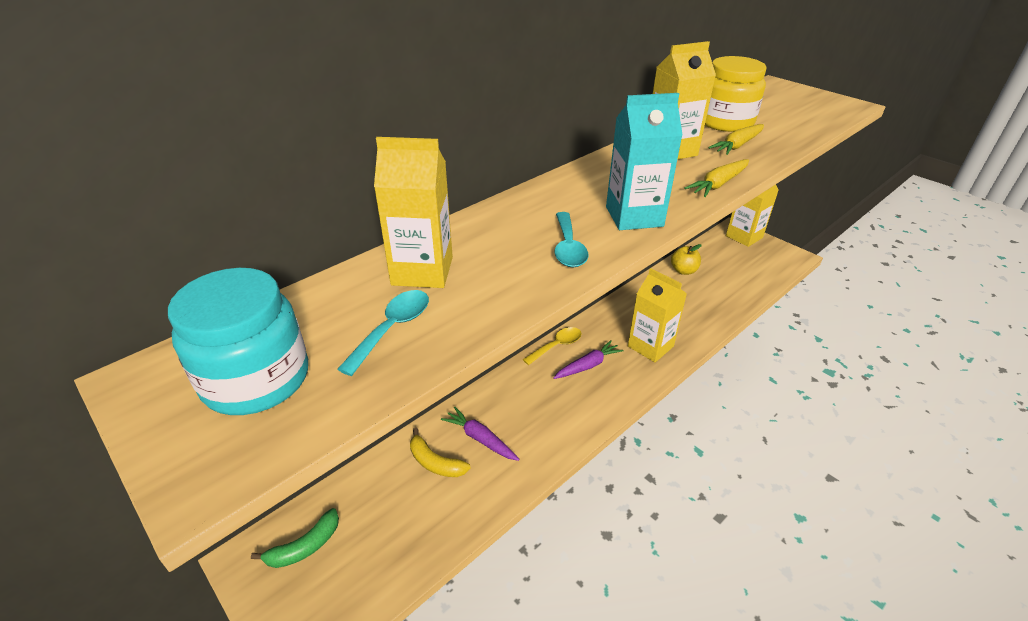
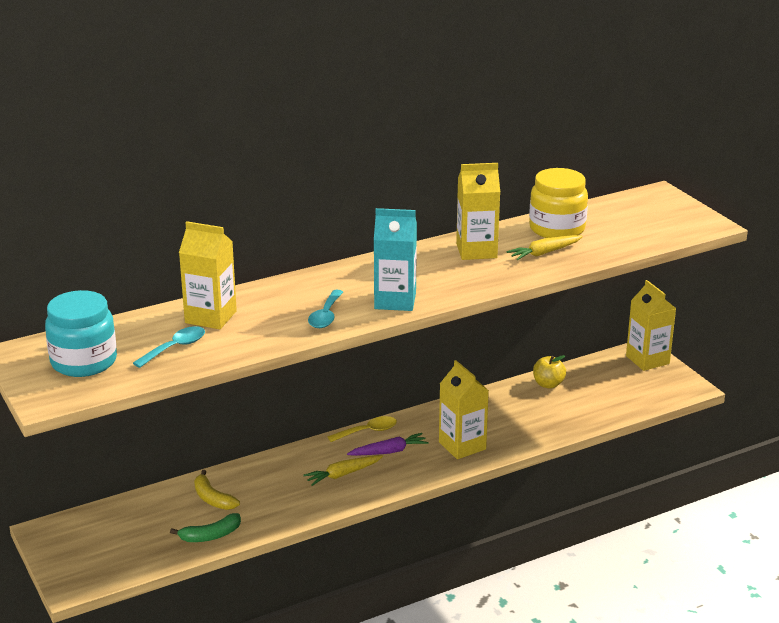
camera: 15 degrees right, 10 degrees down
(304, 546) = (90, 532): green banana -> green banana (210, 535)
(480, 439) = (259, 489): purple carrot -> none
(718, 184) = (490, 284): yellow carrot -> yellow carrot (343, 474)

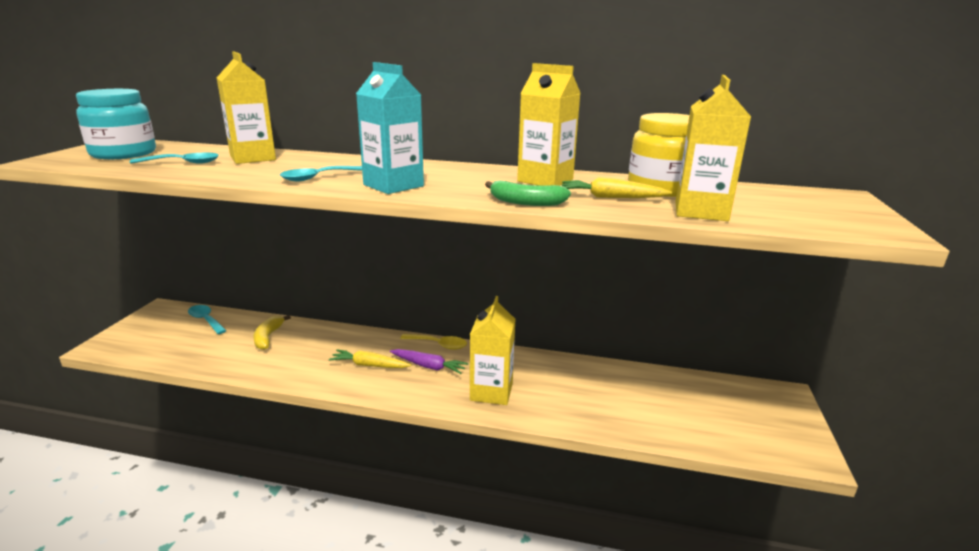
camera: 40 degrees right, 5 degrees down
(118, 516) = (206, 320): none -> turquoise spoon
(210, 535) = (219, 360): green banana -> green banana (525, 202)
(548, 384) = (643, 379): yellow apple -> none
(647, 360) = (782, 404): yellow carton -> yellow carton (701, 211)

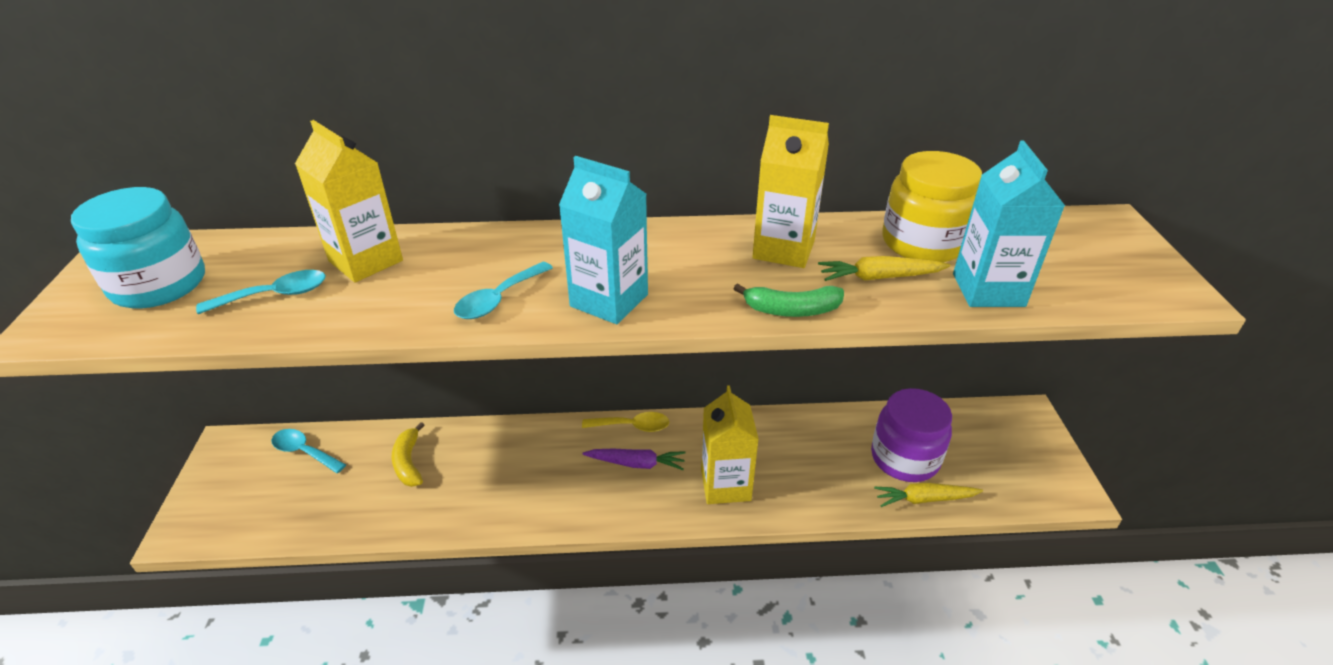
camera: 15 degrees left, 15 degrees up
(370, 365) = (565, 479): yellow carrot -> yellow carrot (925, 499)
(655, 402) = (905, 458): none -> purple jar
(701, 211) = (988, 290): yellow carton -> turquoise carton

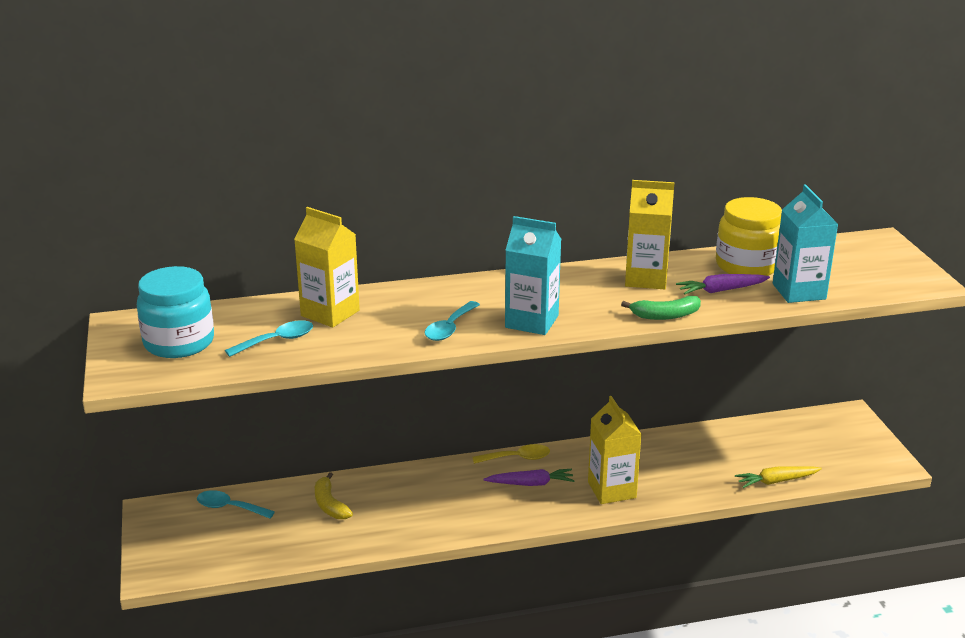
camera: 10 degrees left, 10 degrees down
(880, 277) = (721, 290): yellow carrot -> purple carrot
(905, 458) = (755, 455): purple jar -> none

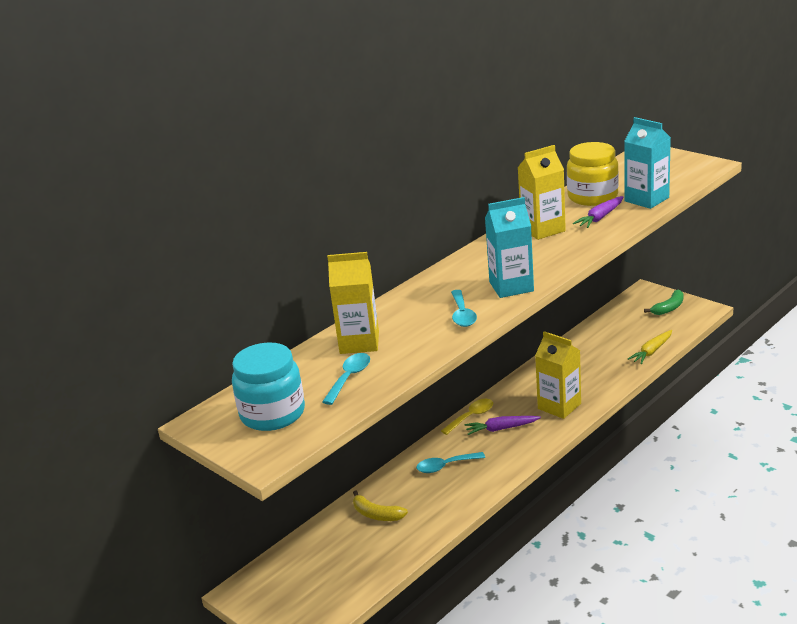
camera: 30 degrees left, 0 degrees up
(229, 507) = (300, 556): turquoise spoon -> turquoise spoon (445, 466)
(530, 484) = (501, 429): purple carrot -> purple carrot turned 150 degrees counterclockwise
(665, 315) = (590, 246): green banana -> green banana (668, 308)

